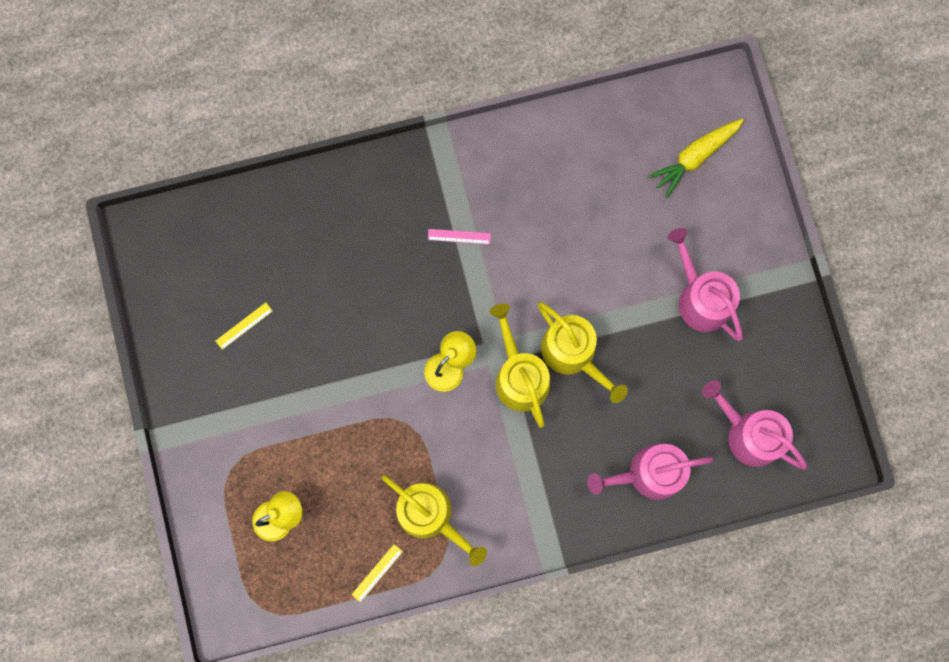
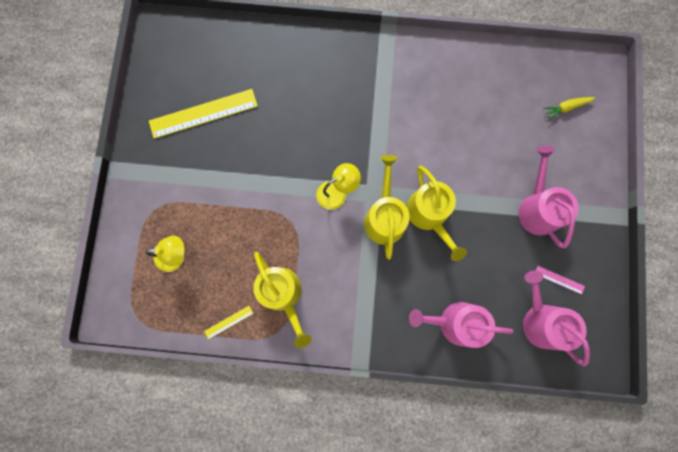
camera: 20 degrees right, 0 degrees up
(244, 325) = (203, 113): yellow ruler -> yellow ruler, size x2.28
(459, 236) = (377, 104): pink ruler -> pink ruler (559, 279)
(695, 157) = (566, 107): yellow carrot -> yellow carrot, size x0.62

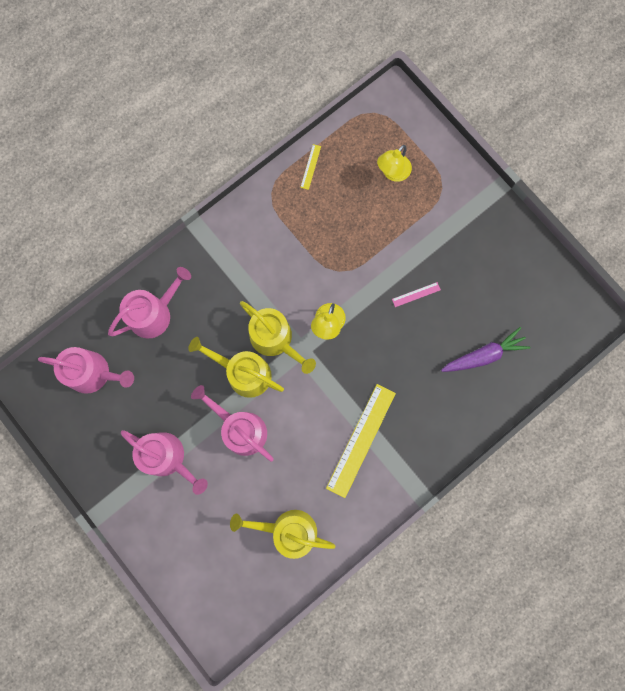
camera: 135 degrees right, 0 degrees up
(203, 113) = (486, 286): yellow ruler -> yellow ruler (361, 440)
(255, 72) = (484, 355): none -> purple carrot
(283, 294) = (293, 218): yellow watering can -> yellow watering can (288, 530)
(468, 180) = (240, 429): none -> pink watering can
(559, 279) = (105, 417): pink ruler -> pink ruler (416, 294)
(566, 107) = (216, 568): yellow carrot -> none

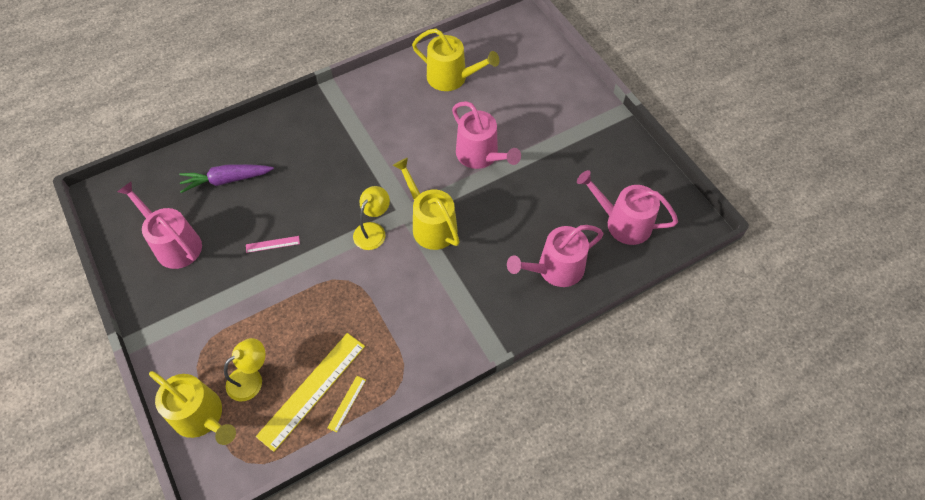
camera: 170 degrees left, 20 degrees down
(168, 457) = (553, 143): pink watering can -> pink watering can (174, 244)
(244, 373) = (469, 200): yellow watering can -> yellow watering can (201, 416)
(361, 440) = (369, 131): yellow ruler -> yellow ruler (312, 390)

